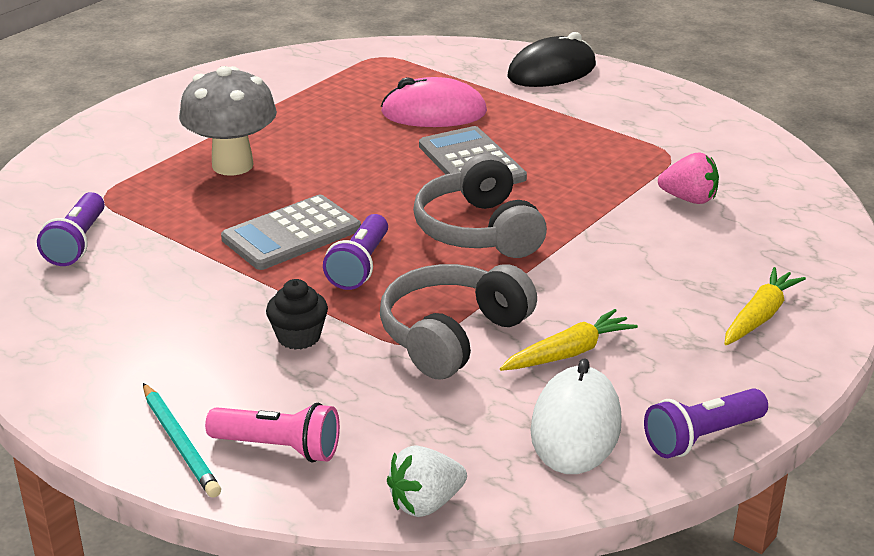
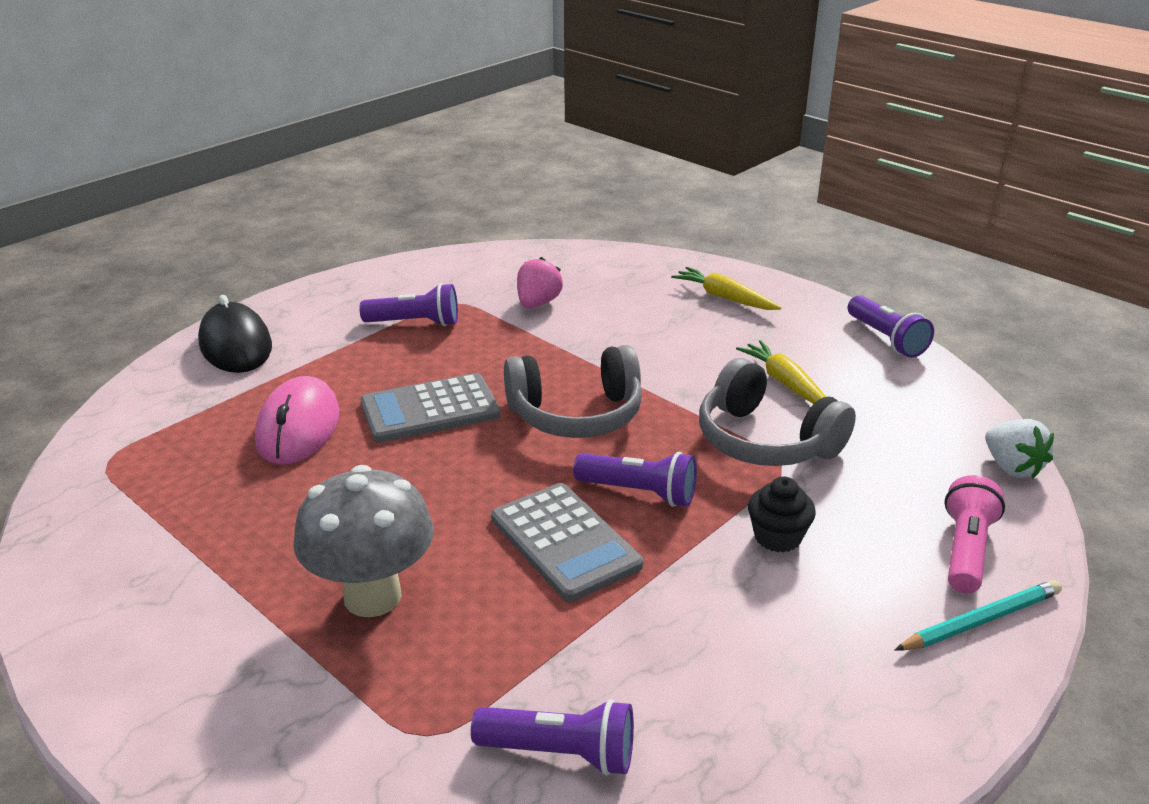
camera: 85 degrees left, 0 degrees up
(576, 427) = (888, 389): white mouse -> none
(621, 140) = (415, 323): none -> purple flashlight

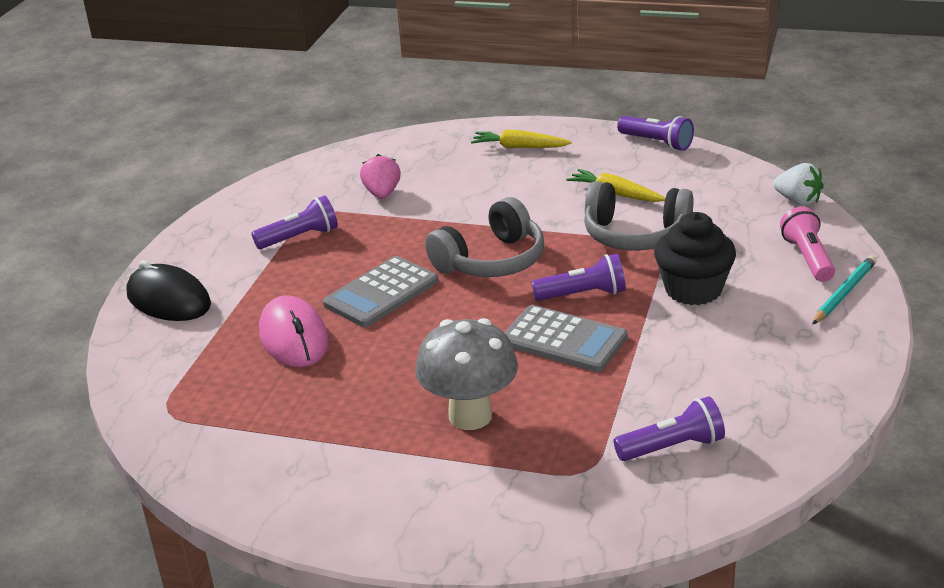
camera: 25 degrees left, 0 degrees up
(777, 537) = (693, 290): black cupcake -> black cupcake, size x1.67

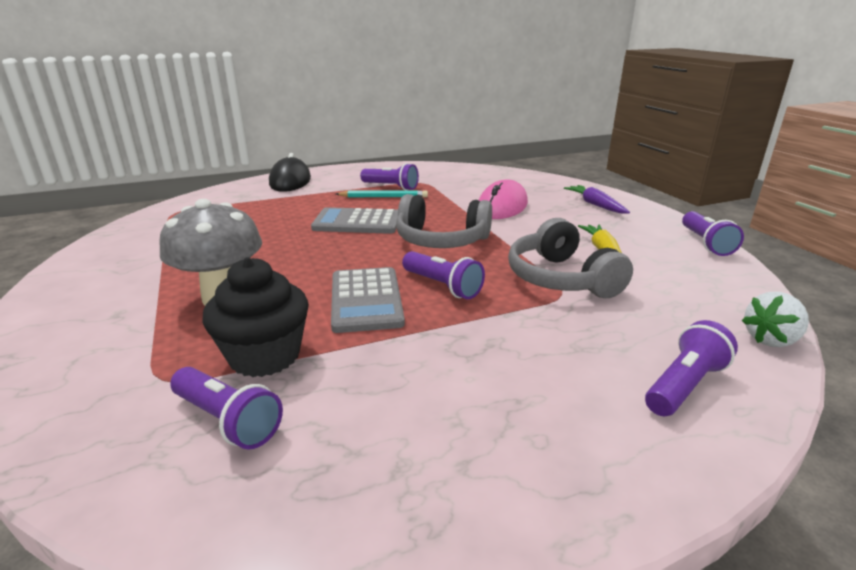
camera: 50 degrees right, 5 degrees down
(294, 338) = (279, 217): pink mouse -> pink mouse (502, 207)
(382, 194) = (470, 190): pink strawberry -> none
(519, 147) = (595, 205): yellow carrot -> purple carrot
(693, 290) = (521, 334): black cupcake -> black cupcake (265, 356)
(798, 201) = (770, 339): white strawberry -> white strawberry turned 60 degrees clockwise
(808, 258) = (684, 385): pink flashlight -> purple flashlight
(844, 293) = (662, 442): turquoise pencil -> turquoise pencil (383, 197)

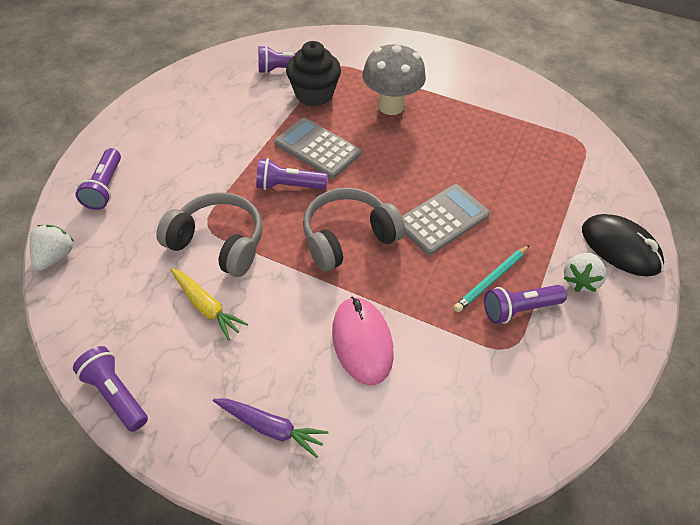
camera: 135 degrees right, 25 degrees up
(338, 182) = (579, 280): none -> white strawberry

